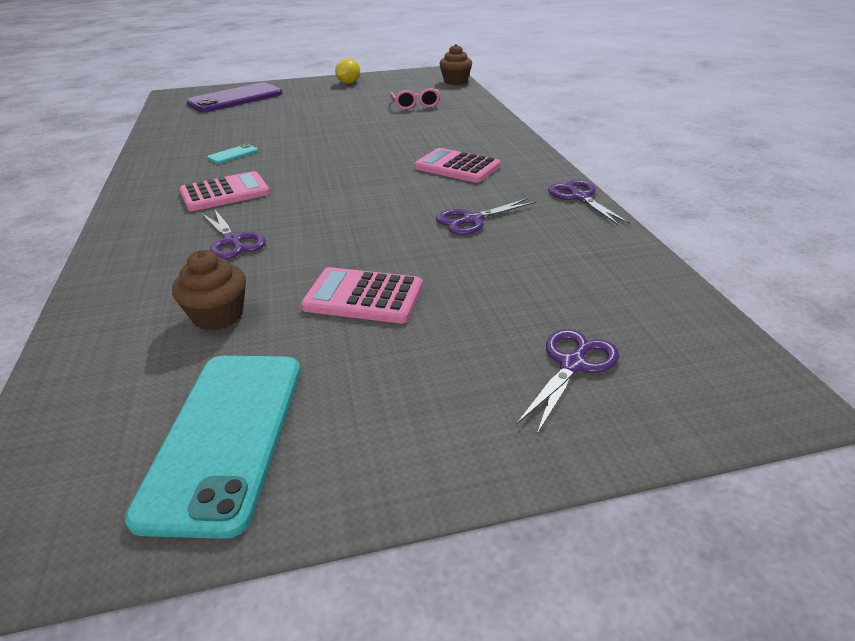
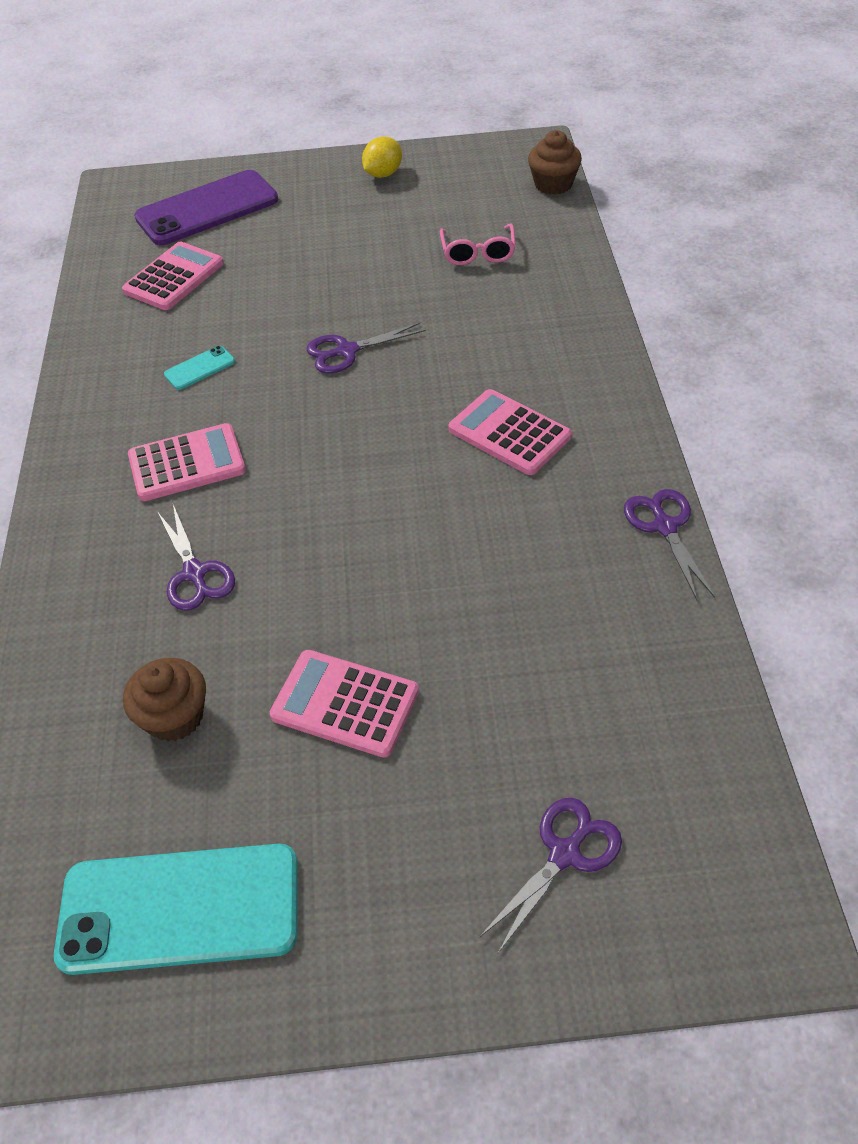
camera: 10 degrees right, 15 degrees up
(213, 123) = (174, 277): none -> pink calculator
(225, 436) = (180, 909): turquoise phone -> turquoise phone turned 75 degrees clockwise
(472, 220) = (505, 563): purple scissors -> purple scissors (346, 351)

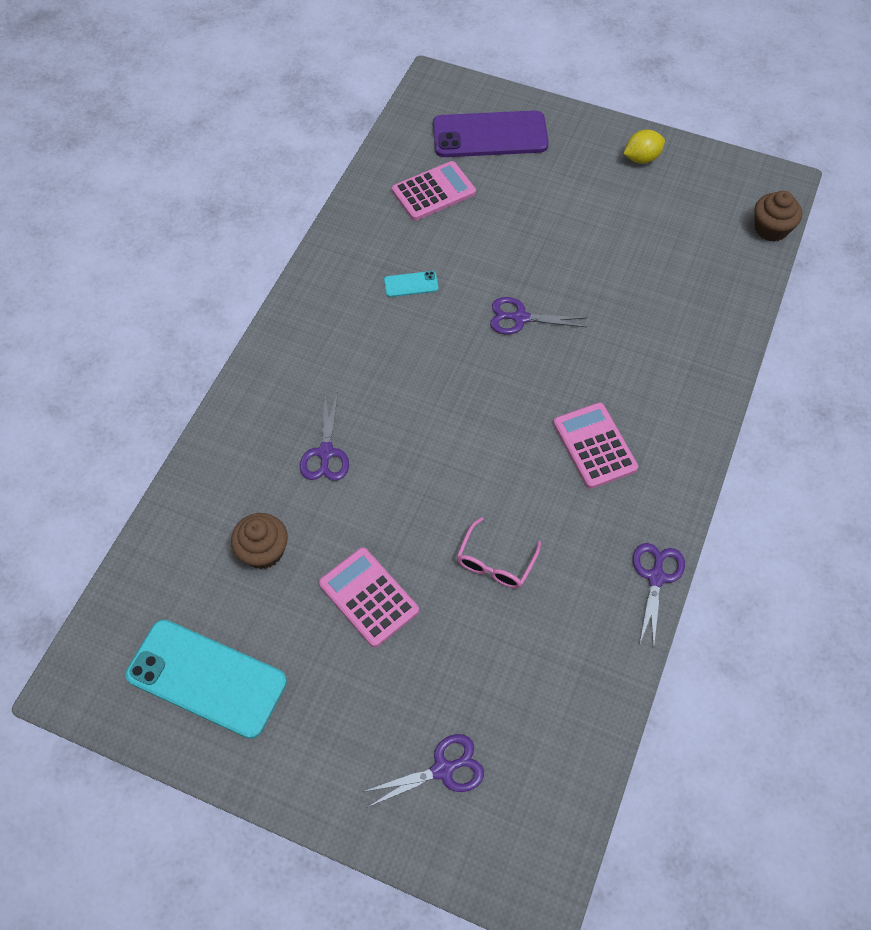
camera: 25 degrees right, 10 degrees up
(187, 463) = (363, 362): pink calculator -> none
(478, 252) = (669, 271): pink glasses -> pink glasses (495, 562)

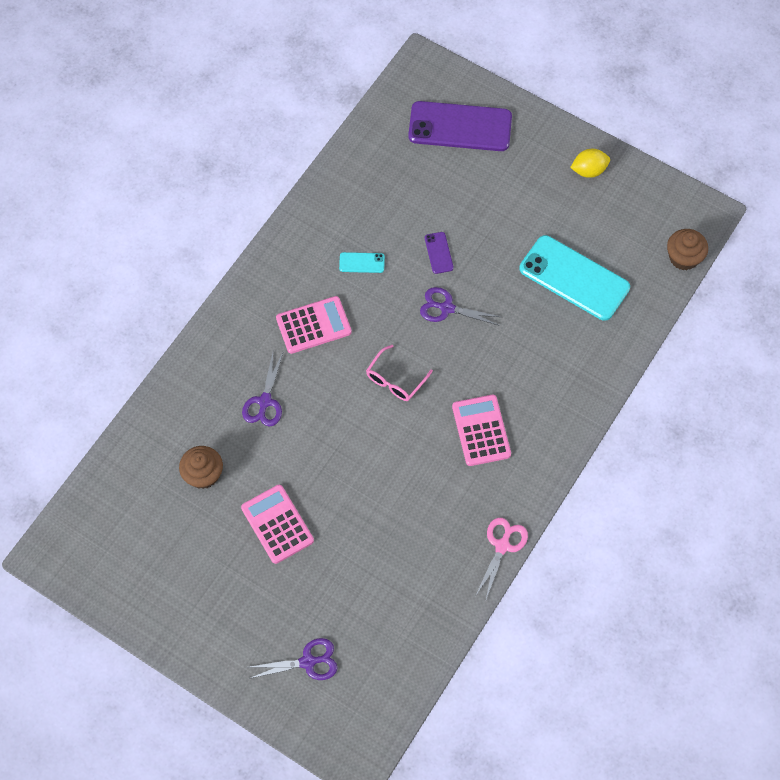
camera: 10 degrees right, 5 degrees up
(206, 678) = (146, 565): turquoise phone -> turquoise phone (574, 278)
(433, 192) = (398, 176): pink calculator -> pink calculator (313, 325)
(495, 562) = (380, 513): pink glasses -> pink glasses (395, 379)
(497, 262) = (438, 253): none -> purple phone
(656, 577) = (502, 546): purple scissors -> pink scissors

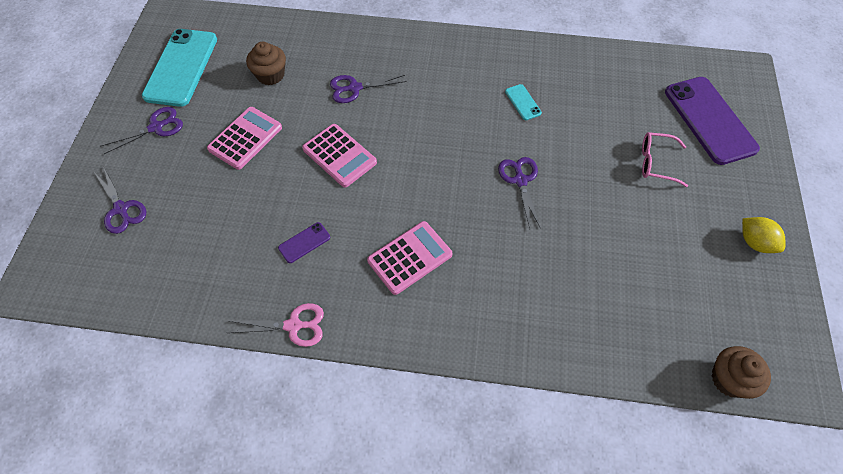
camera: 65 degrees right, 5 degrees down
(218, 606) = (156, 127): none -> purple scissors
(313, 325) = (443, 93): pink calculator -> pink calculator (339, 156)
(395, 379) = (425, 169): pink glasses -> pink glasses (656, 163)
(438, 253) = (571, 153): purple phone -> purple phone (304, 242)
(574, 278) = (625, 276): turquoise phone -> turquoise phone (181, 67)

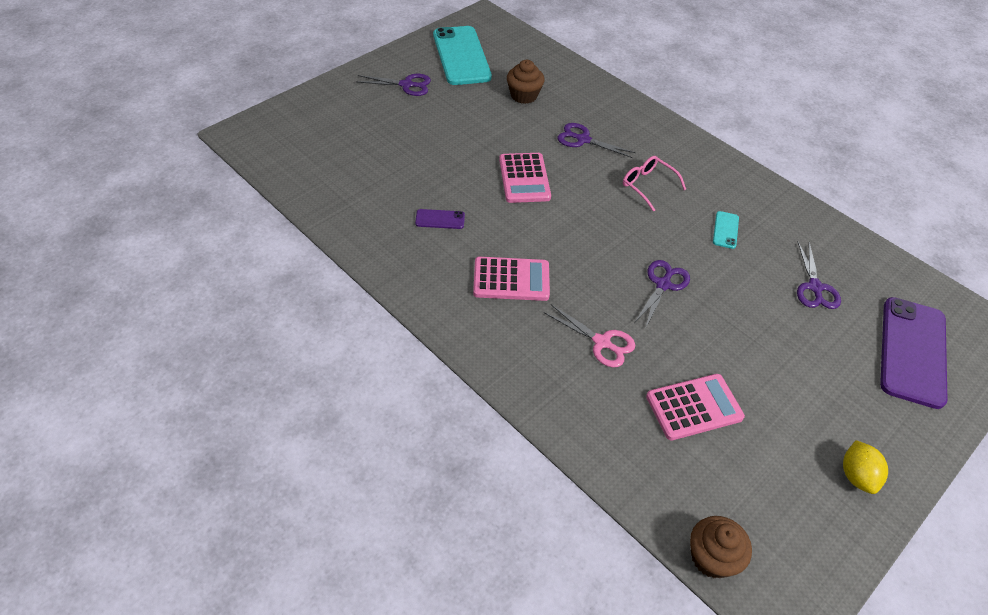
camera: 35 degrees right, 10 degrees down
(121, 209) = (335, 122): purple scissors -> purple scissors (815, 287)
(181, 67) = (461, 56): turquoise phone -> turquoise phone turned 60 degrees counterclockwise
(245, 138) = (463, 127): pink calculator -> pink calculator (694, 407)
(293, 325) = (380, 267): pink scissors -> pink scissors (602, 342)
(656, 163) = (815, 351): pink glasses -> pink glasses (648, 186)

